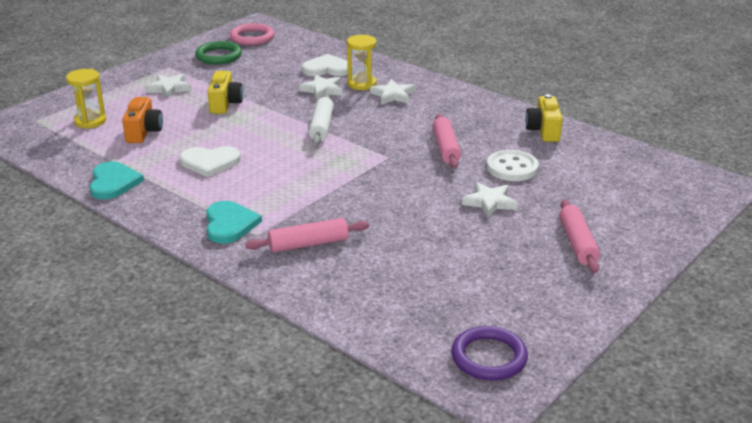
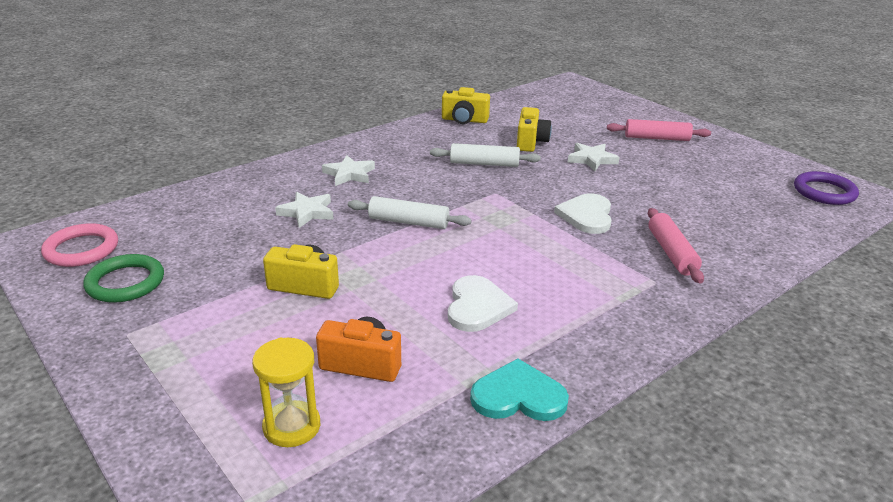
camera: 80 degrees left, 0 degrees up
(169, 88) = (215, 335): white star -> none
(229, 224) = (634, 299): turquoise heart -> none
(327, 69) = (245, 204): white heart -> white heart (586, 215)
(362, 84) = (307, 187): yellow hourglass -> none
(446, 148) = (484, 164): pink rolling pin -> white rolling pin
(512, 168) = (530, 142): white button -> yellow camera

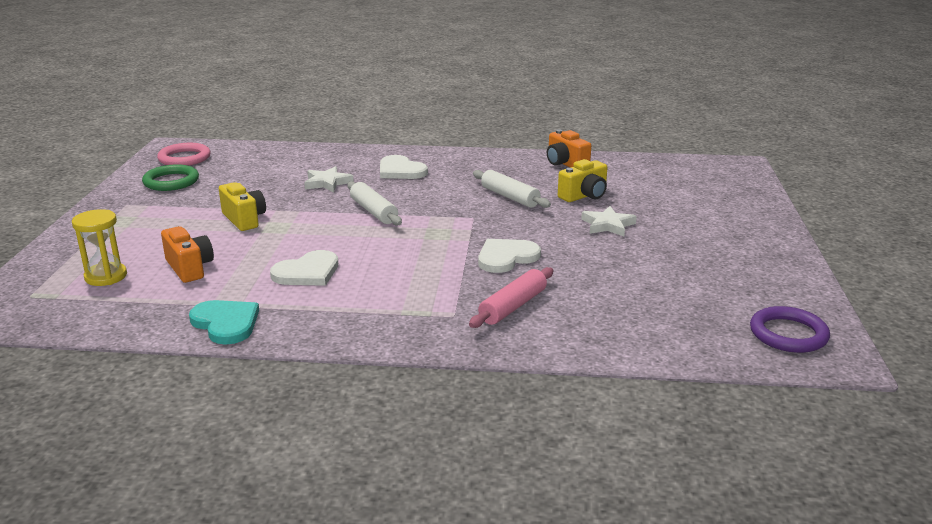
camera: 45 degrees right, 5 degrees down
(349, 174) = (400, 170): white star -> white heart
(464, 120) = (565, 164): yellow camera -> orange camera
(657, 138) = (715, 232): pink rolling pin -> none

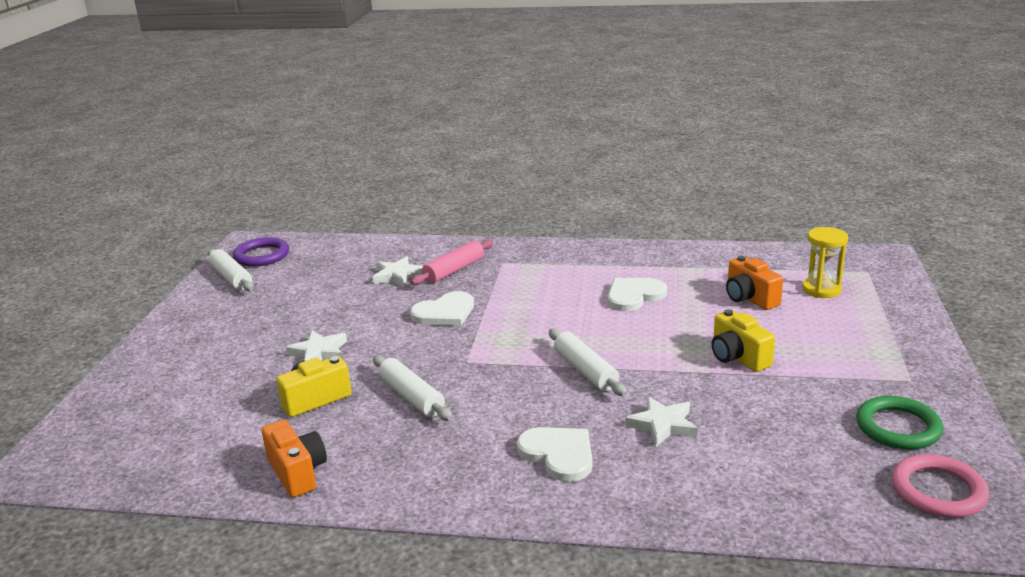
camera: 175 degrees left, 0 degrees up
(226, 323) = (680, 255): turquoise heart -> none
(580, 300) = (397, 275): none -> white star
(787, 301) = (231, 278): none -> white rolling pin

